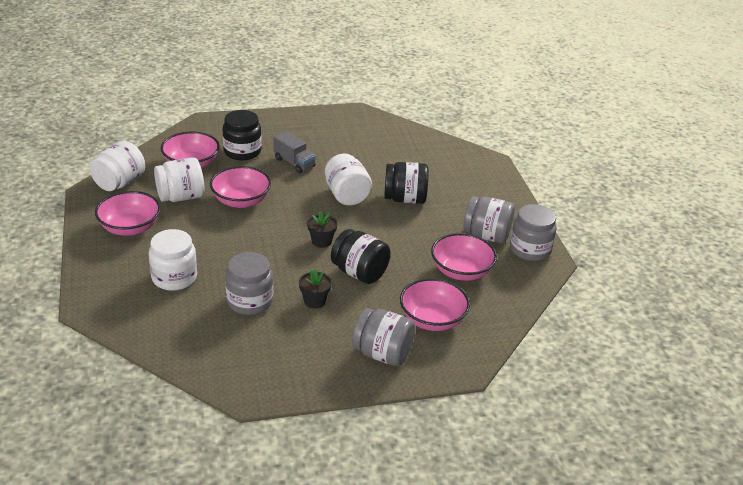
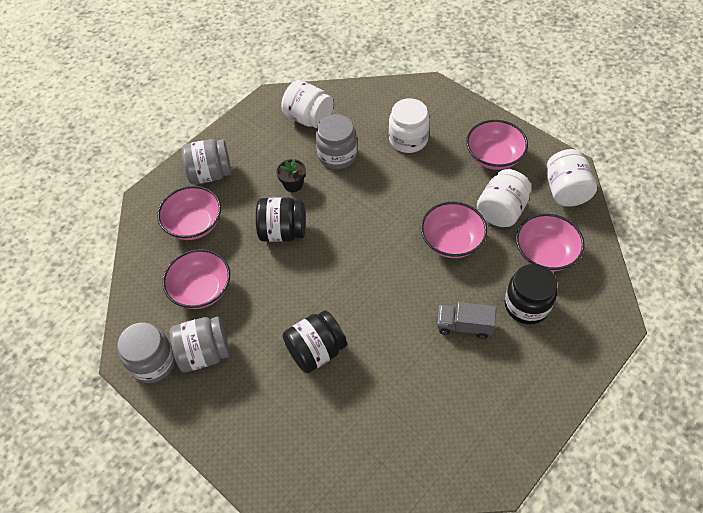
camera: 150 degrees right, 20 degrees up
(321, 241) = (341, 243): black flower pot -> none
(346, 195) = (372, 315): white jar -> white jar (309, 118)

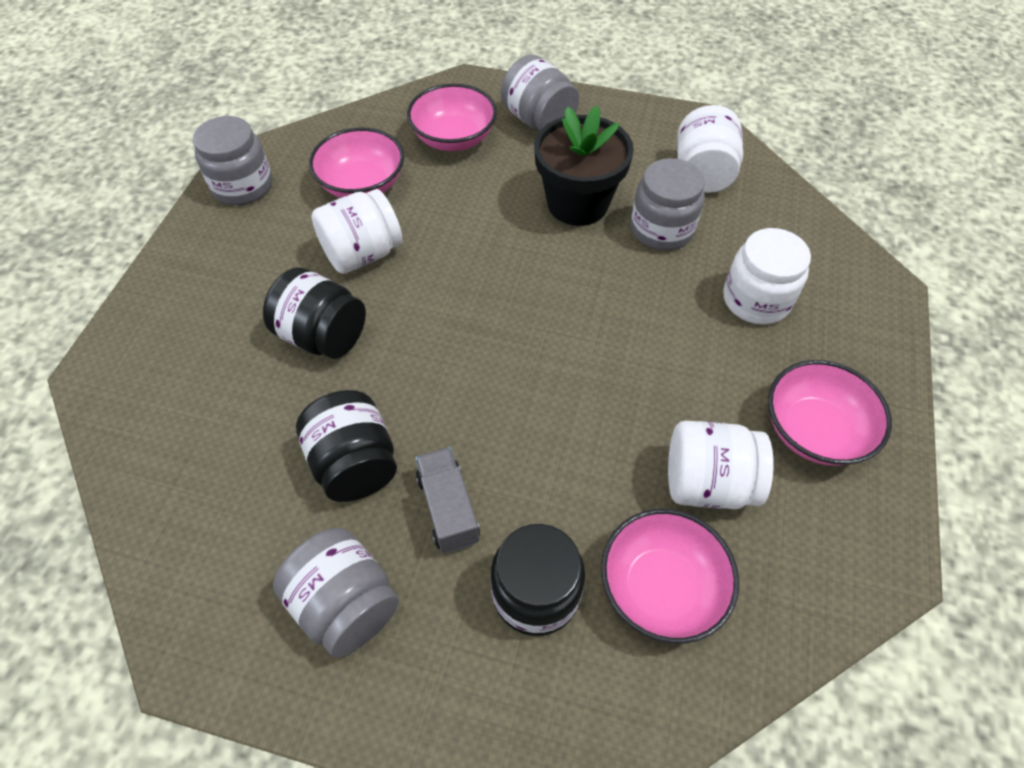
camera: 60 degrees right, 0 degrees up
(204, 353) = (273, 225): grey jar -> grey jar (345, 604)
(283, 231) = (494, 224): black jar -> black jar (354, 464)
(293, 184) = (577, 203): black flower pot -> black flower pot, size x2.07
(452, 241) = (599, 431): pink bowl -> none
(566, 191) = (826, 577): white jar -> white jar (362, 254)

